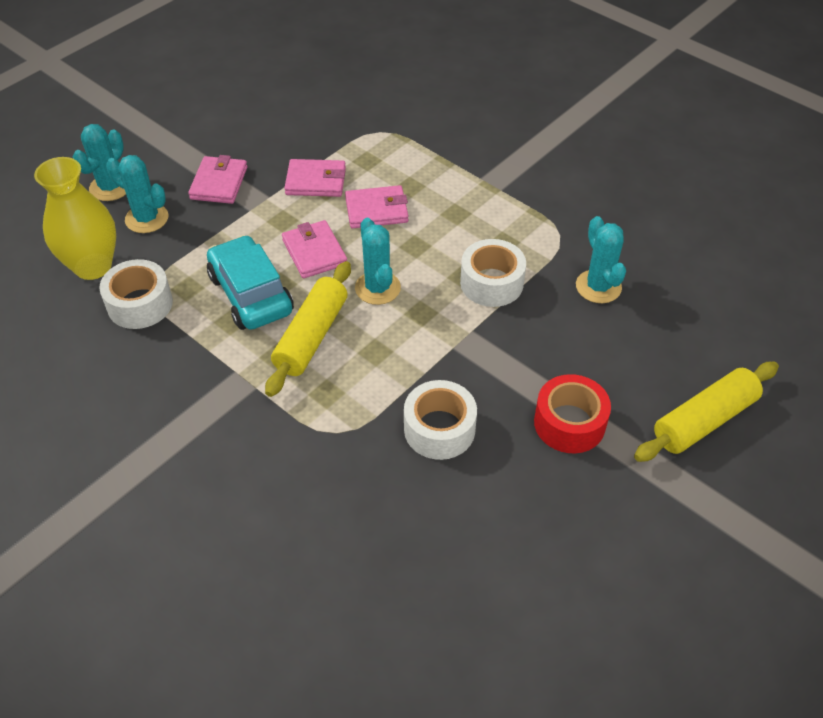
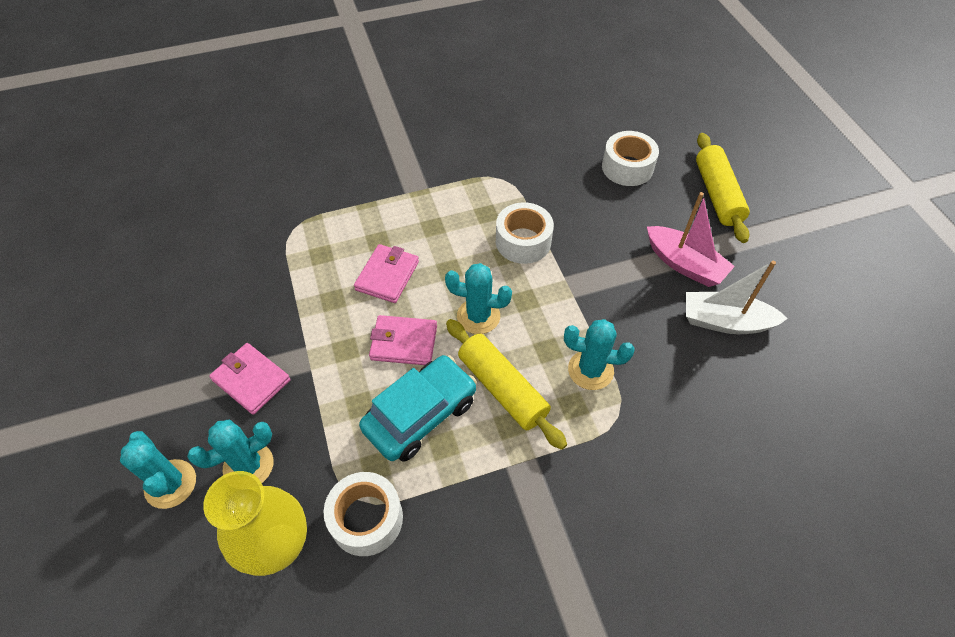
camera: 60 degrees left, 5 degrees up
(250, 294) = (420, 414): turquoise car -> turquoise car turned 135 degrees clockwise
(316, 181) = (315, 302): pink wallet -> none
(439, 429) = (650, 344): white tape -> white tape (627, 167)
(517, 485) = (725, 321): none -> white boat
(569, 423) = (684, 264): red tape -> pink boat
(598, 287) = (568, 184): turquoise cactus -> turquoise cactus (590, 370)

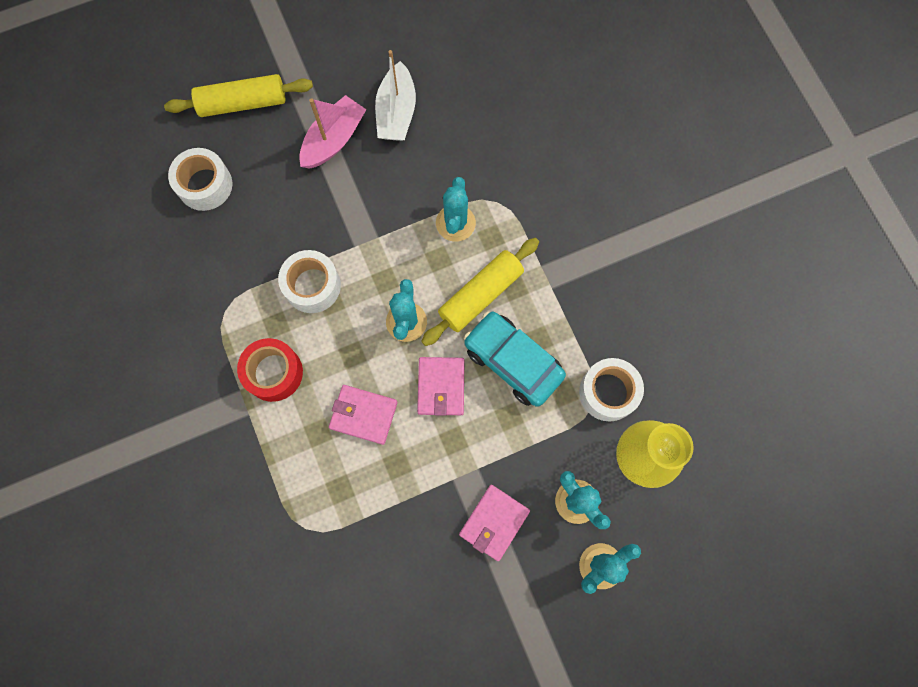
camera: 95 degrees left, 20 degrees up
(440, 211) = (274, 373): none -> red tape

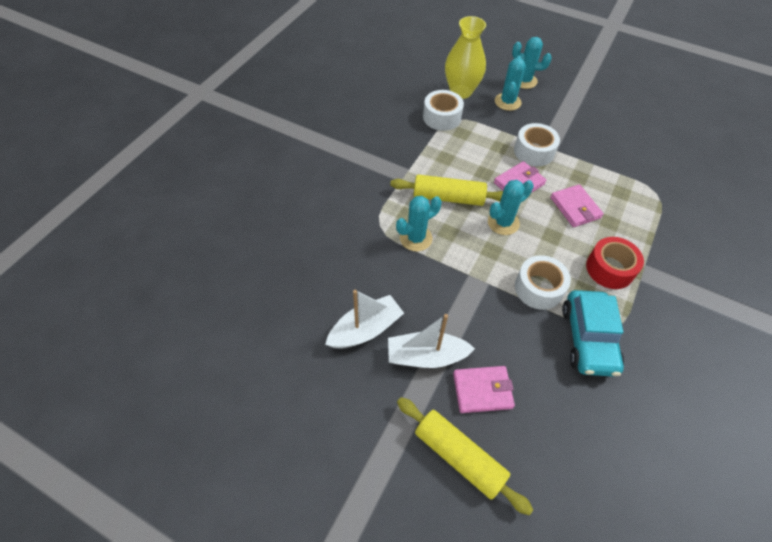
camera: 130 degrees left, 20 degrees down
(205, 185) = (550, 423): white tape -> white tape (534, 152)
(334, 140) = (426, 356): pink boat -> white boat
(494, 522) = (554, 124): pink wallet -> pink wallet (482, 390)
(513, 362) = (470, 161): turquoise car -> turquoise car (588, 339)

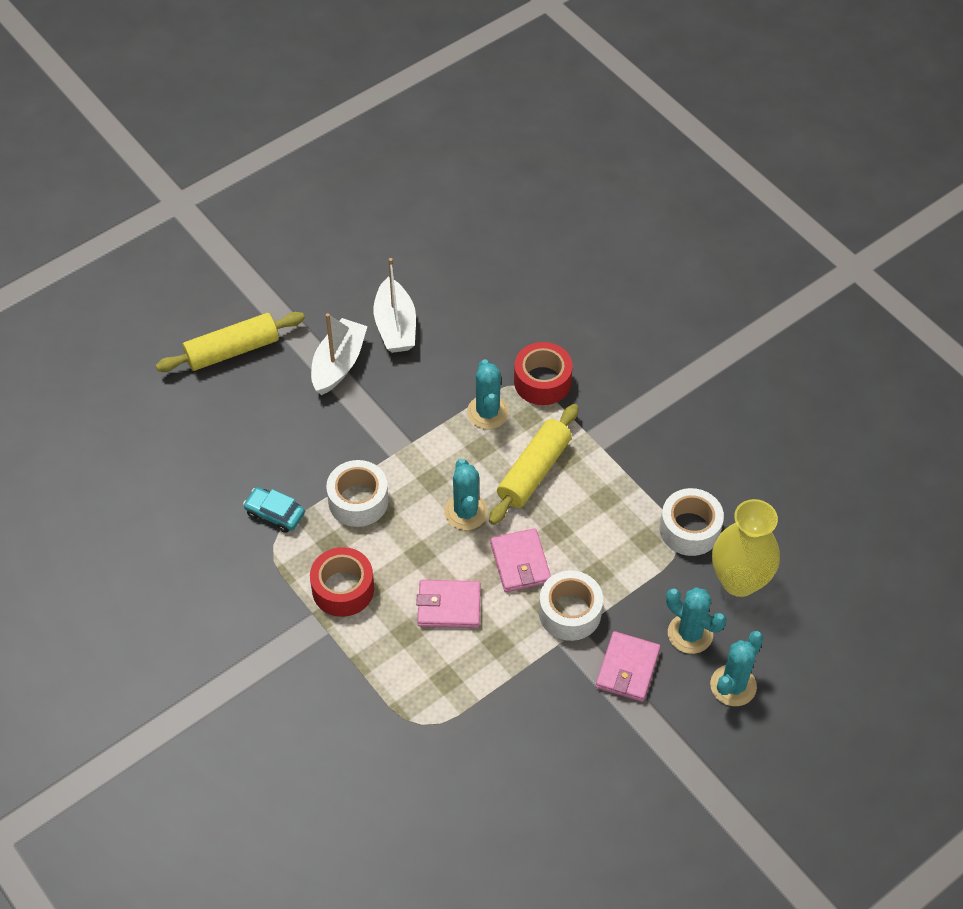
camera: 115 degrees right, 0 degrees up
(371, 216) = (542, 381): none -> red tape
(482, 390) = (278, 394): pink wallet -> pink wallet (627, 668)
(588, 339) = (275, 514): turquoise car -> turquoise car, size x0.56

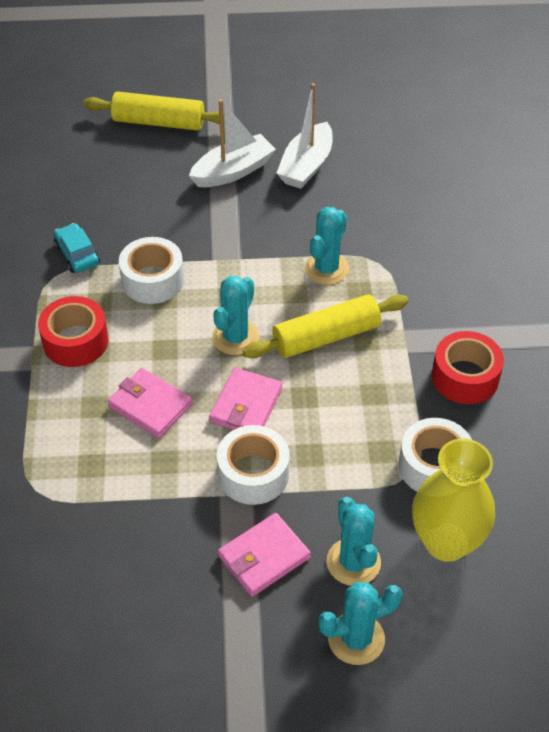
camera: 35 degrees right, 5 degrees down
(542, 381) = (398, 269): red tape -> red tape (465, 377)

